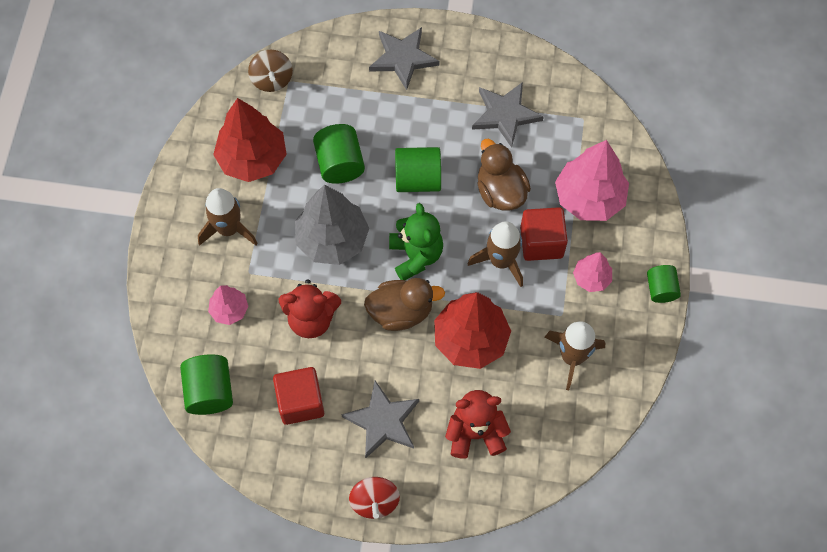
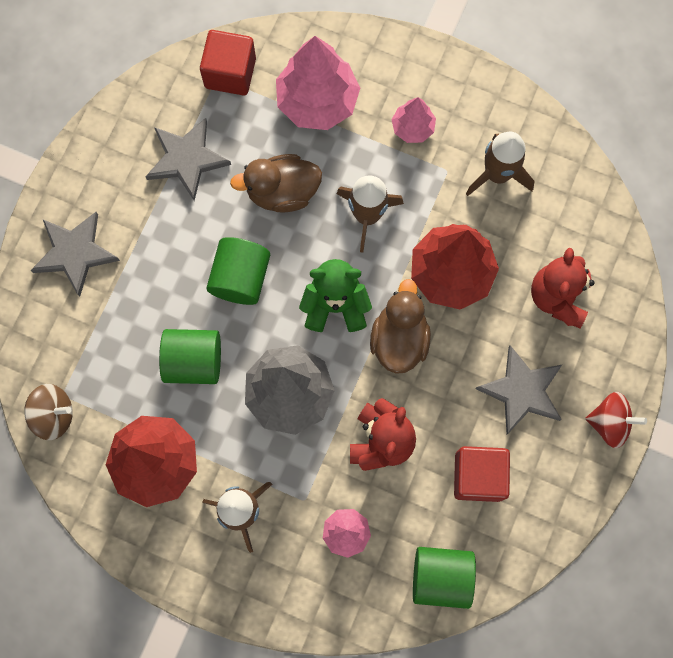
camera: 75 degrees left, 10 degrees up
(541, 242) = (356, 166): red cube -> red cube (230, 73)
(661, 289) = (444, 62): green cylinder -> none

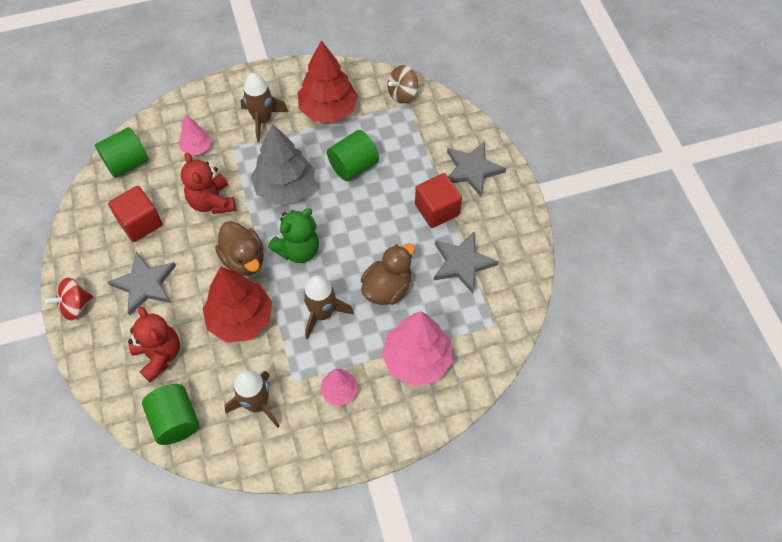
camera: 140 degrees right, 15 degrees down
(230, 73) = (488, 334): red cube -> red cube (437, 210)
(240, 278) = (367, 224): green cylinder -> green cylinder (175, 421)

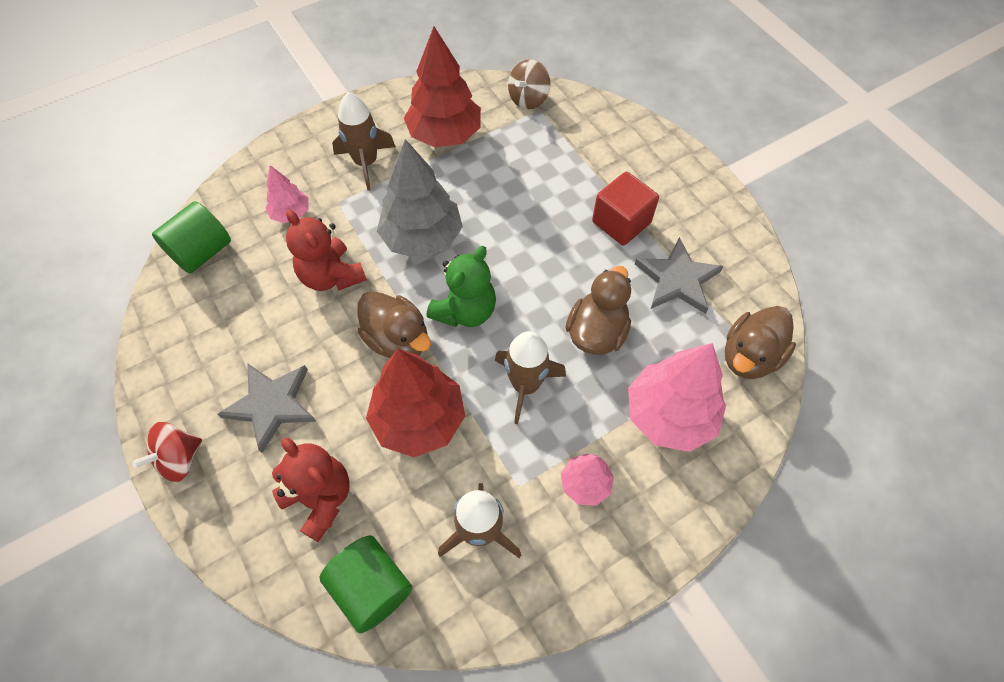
camera: 15 degrees left, 0 degrees up
(140, 223) = (242, 324): red cube -> none
(353, 166) = (499, 193): green cylinder -> none
(472, 170) = (644, 167): grey star -> none
(492, 333) = (749, 356): none -> brown duck

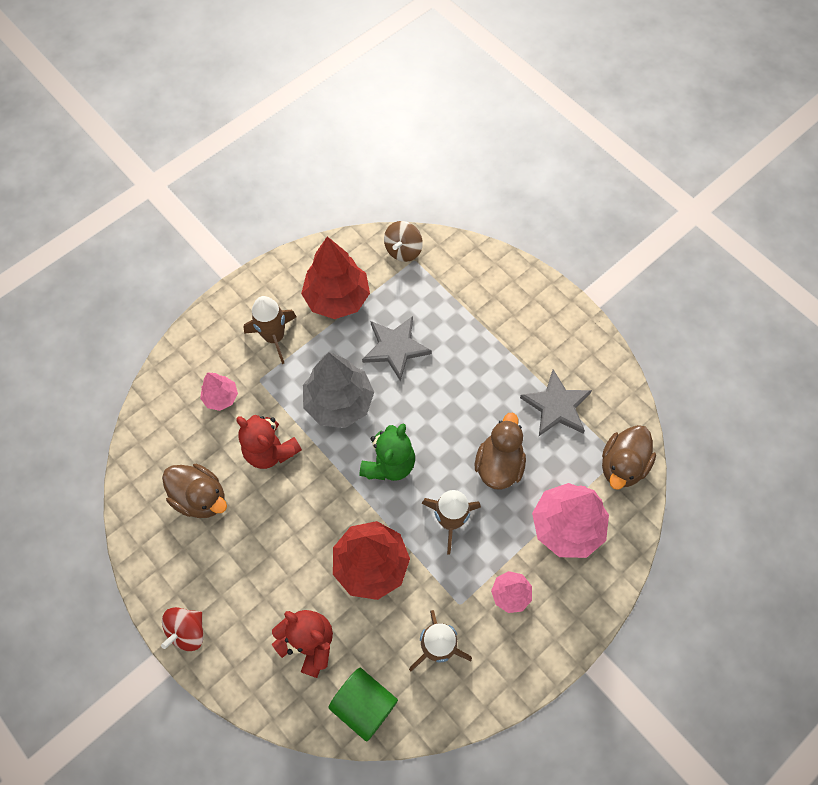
camera: 10 degrees left, 5 degrees up
(202, 252) = (154, 446): green cylinder -> none
(272, 405) = (250, 573): grey star -> grey star (395, 348)
(397, 339) = (339, 498): brown duck -> brown duck (200, 497)
(621, 222) = (503, 360): red cube -> none

